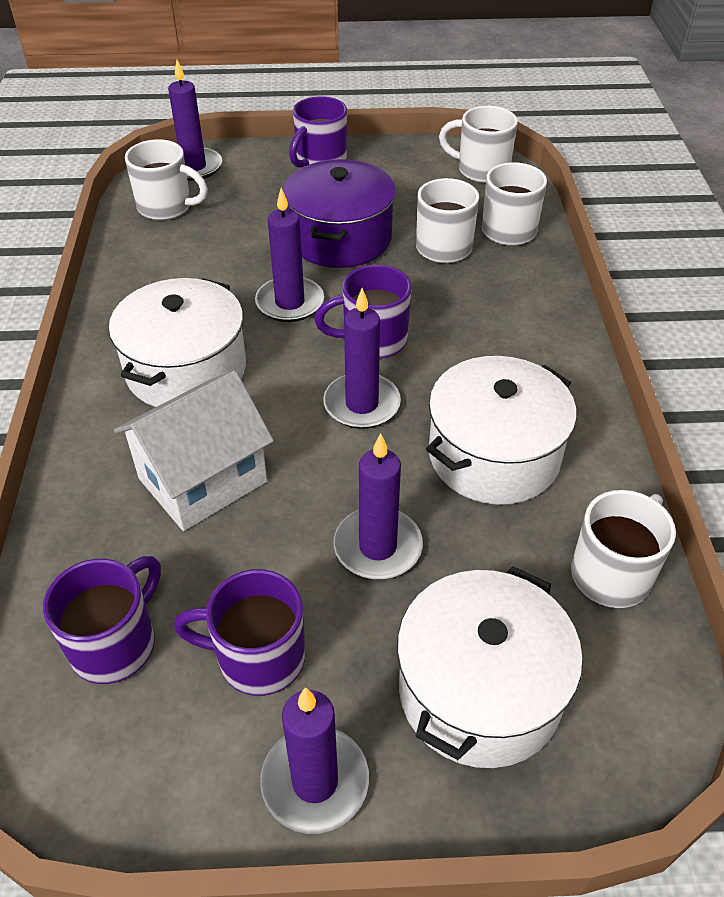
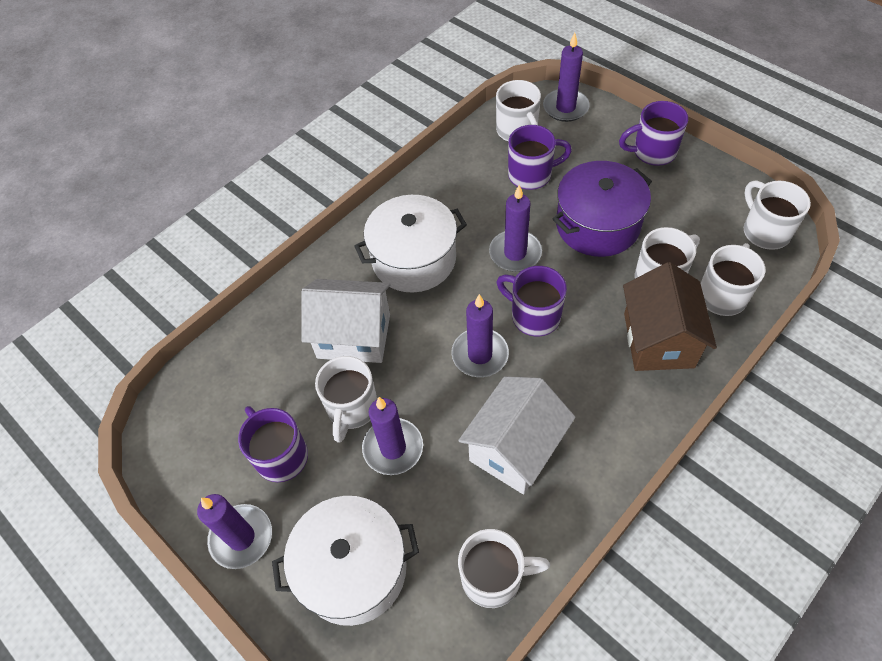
camera: 50 degrees right, 10 degrees up
(115, 644) = (235, 393): purple mug -> purple mug (531, 175)
(286, 547) = (352, 408): none -> white mug
(493, 455) = (515, 449): white pot -> white house
(501, 291) = (658, 340): none -> brown house

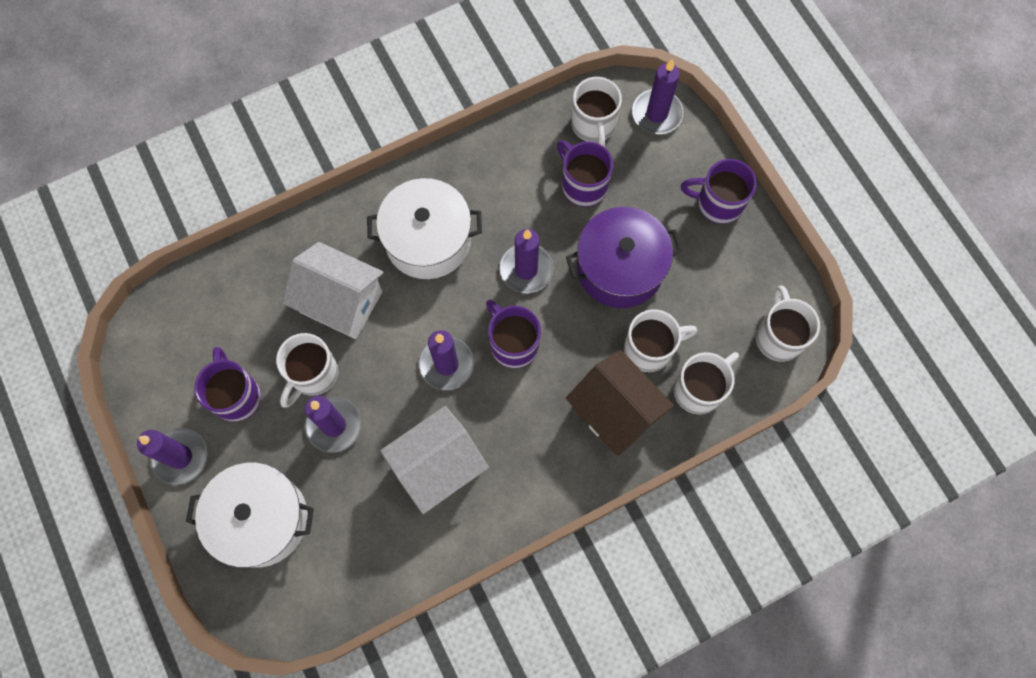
camera: 15 degrees right, 15 degrees up
(493, 577) = (371, 570): white mug -> none
(531, 175) = (583, 185): purple mug -> purple mug turned 135 degrees counterclockwise
(658, 340) = (615, 412): brown house -> brown house turned 60 degrees counterclockwise

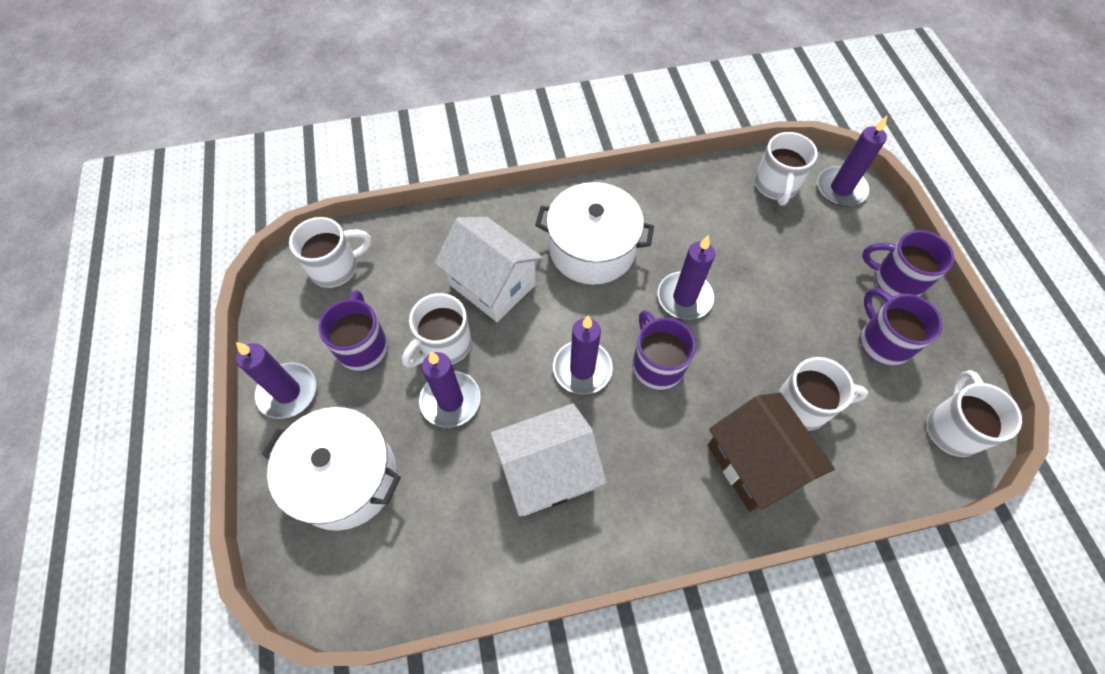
camera: 15 degrees right, 10 degrees down
(583, 185) = (757, 234): purple mug -> purple mug (882, 342)
(620, 268) = (783, 318): purple pot -> none
(699, 389) = (854, 462): white mug -> white mug (336, 268)

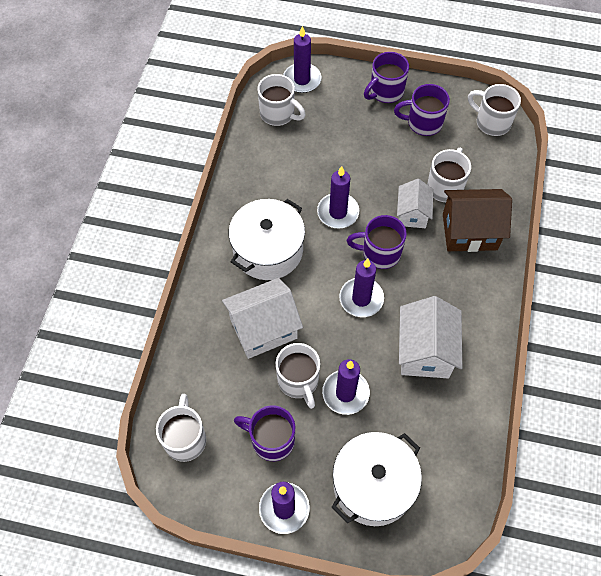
camera: 65 degrees left, 0 degrees up
(736, 381) = (412, 214): none -> white house

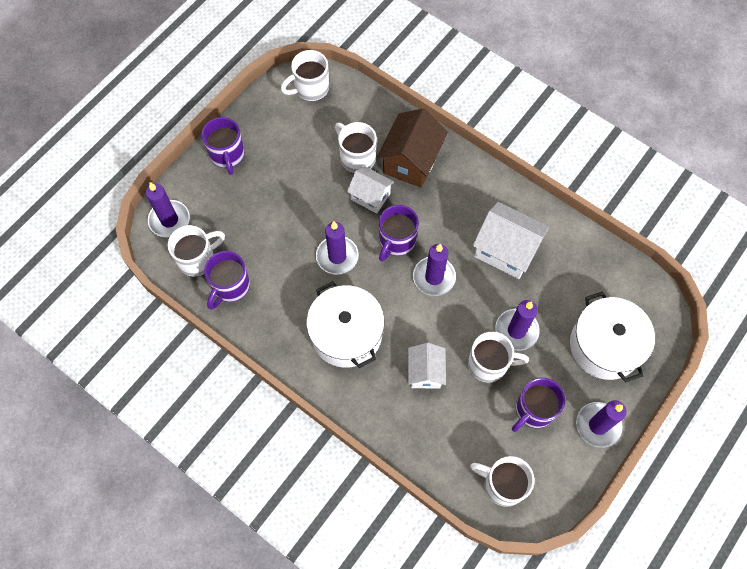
camera: 65 degrees left, 5 degrees up
(263, 329) = (425, 372): white house -> white house, size x0.63
(423, 123) = (280, 141): purple mug -> purple mug (230, 286)

